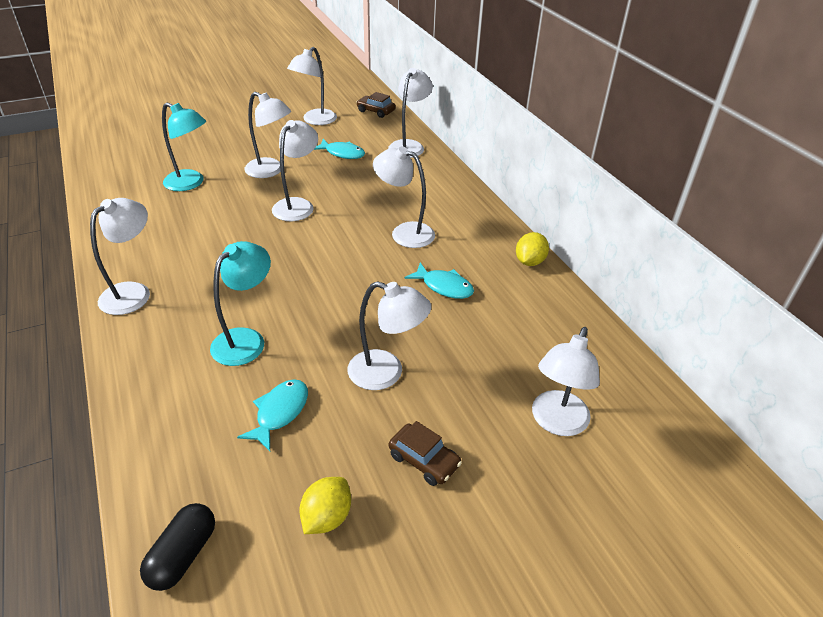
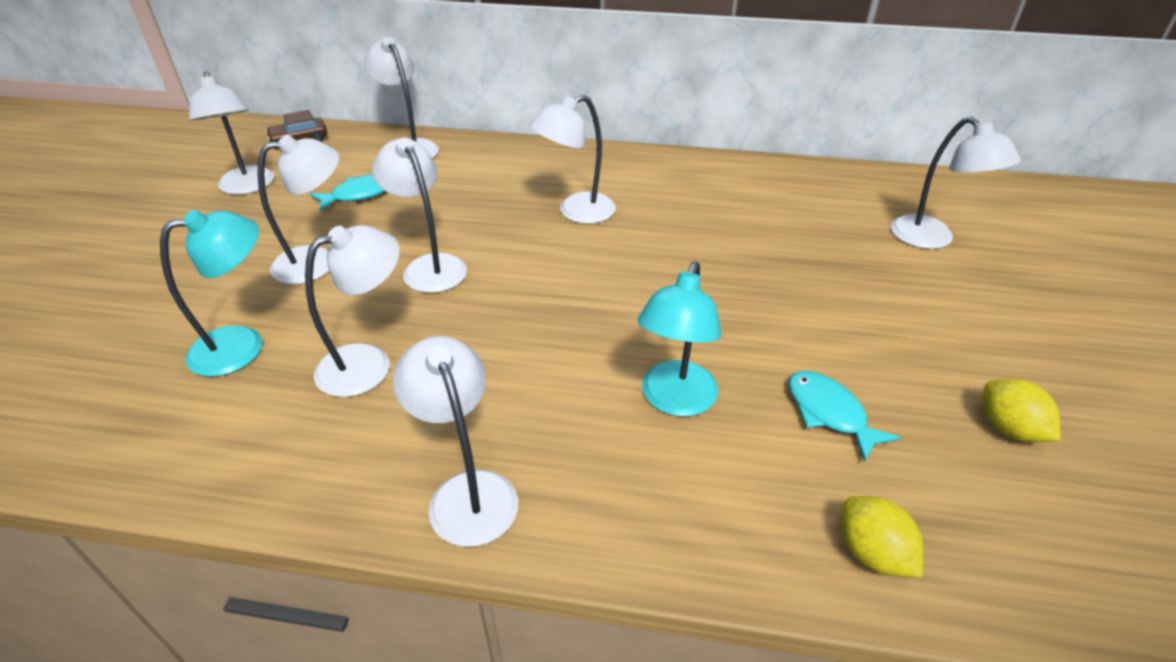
camera: 55 degrees left, 0 degrees up
(183, 555) = (1038, 577): black capsule -> none
(246, 339) = (674, 401): turquoise lamp -> turquoise lamp turned 135 degrees counterclockwise
(386, 373) = (808, 310): white lamp -> white lamp (368, 363)
(424, 460) = (950, 332): brown car -> none
(444, 286) = (695, 223): turquoise fish -> none
(529, 262) = (699, 163): yellow lemon -> yellow lemon (872, 553)

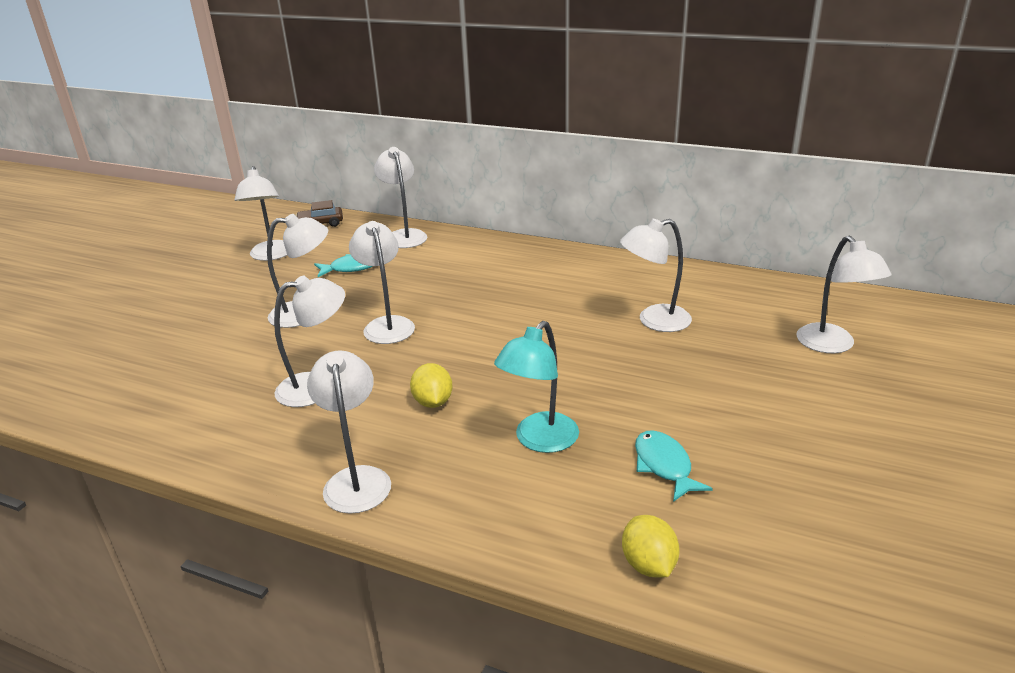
camera: 15 degrees right, 10 degrees down
(242, 346) = (233, 365): turquoise lamp -> none
(576, 212) = (520, 295): white lamp -> white lamp (654, 321)
(1008, 429) = (818, 498): yellow lemon -> yellow lemon (433, 402)

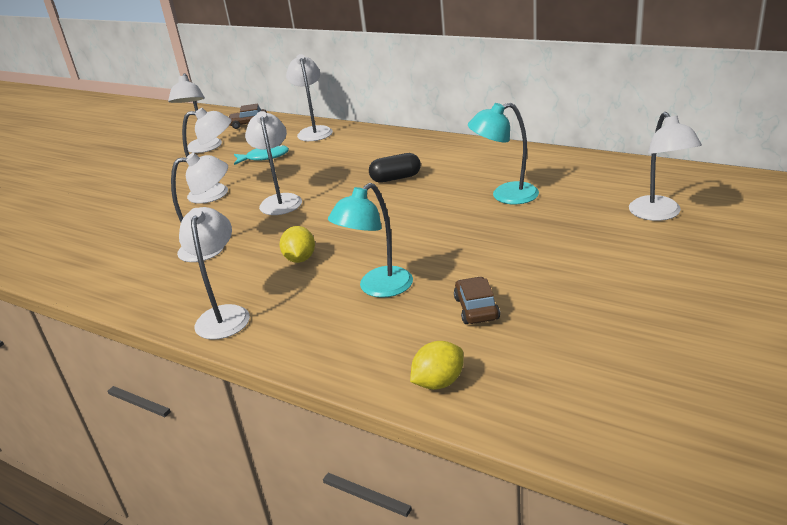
camera: 10 degrees right, 0 degrees up
(520, 297) = (396, 178): none -> black capsule
(648, 565) = (438, 382): yellow lemon -> yellow lemon turned 60 degrees clockwise
(654, 321) = (505, 196): white lamp -> turquoise lamp
(664, 466) = (476, 308): turquoise fish -> brown car

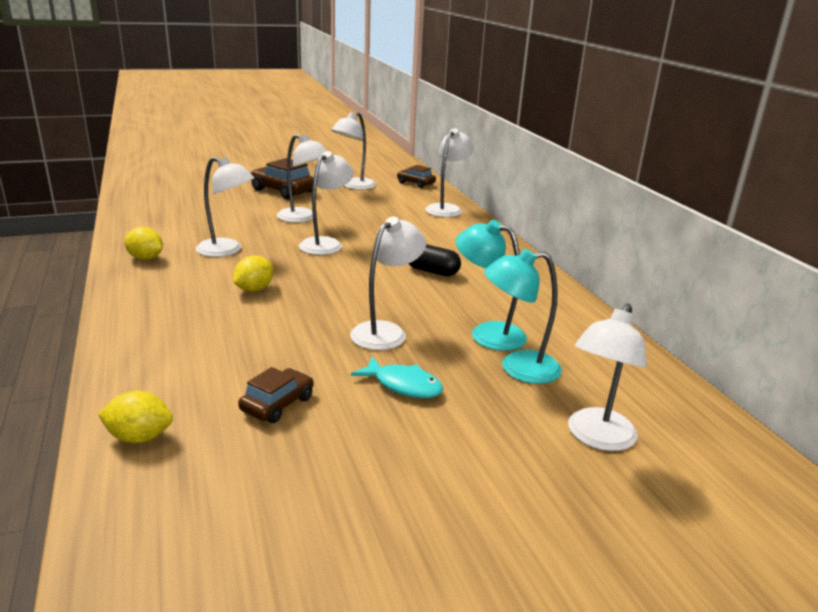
camera: 35 degrees right, 5 degrees down
(148, 181) = (283, 191): none -> brown car
(154, 291) = (145, 258): none -> yellow lemon
(224, 315) = (142, 296): white lamp -> white lamp (386, 331)
(264, 157) = (378, 210): turquoise fish -> turquoise fish (403, 385)
(378, 288) = (252, 341): turquoise lamp -> turquoise lamp (518, 368)

